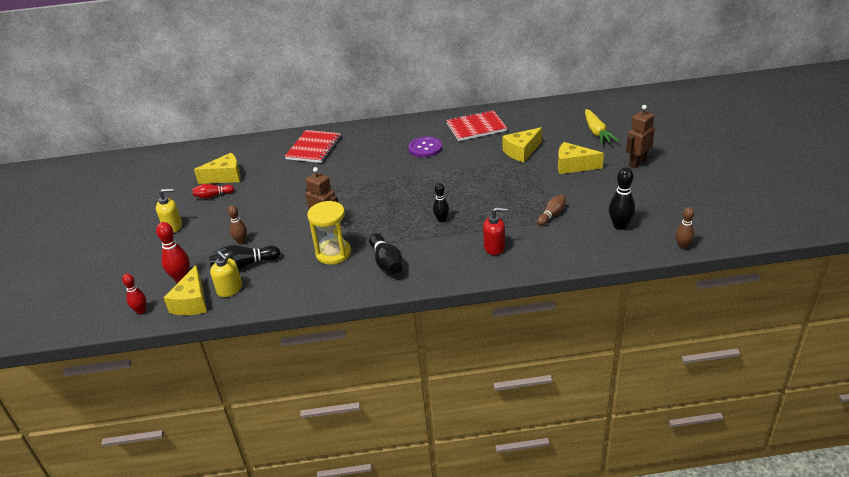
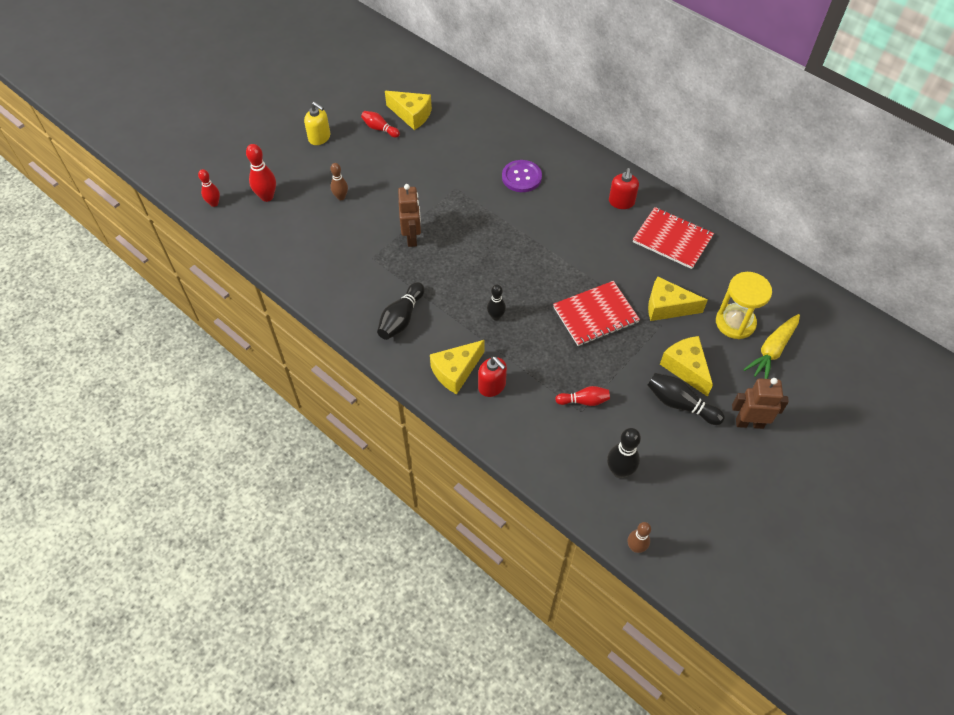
camera: 45 degrees right, 20 degrees up
(192, 302) = (247, 226): yellow cheese -> yellow cheese (456, 371)
(230, 289) = (280, 238): yellow soap dispenser -> none
(244, 265) = (315, 223): black bowling pin -> black bowling pin (680, 404)
(314, 148) = (511, 141): red notebook -> red notebook (595, 315)
(333, 253) = (380, 271): yellow hourglass -> yellow hourglass (735, 322)
(423, 131) = (621, 202): none -> red soap dispenser
(425, 148) = (594, 224): purple button -> purple button (521, 177)
(552, 215) = (584, 401): brown bowling pin -> red bowling pin

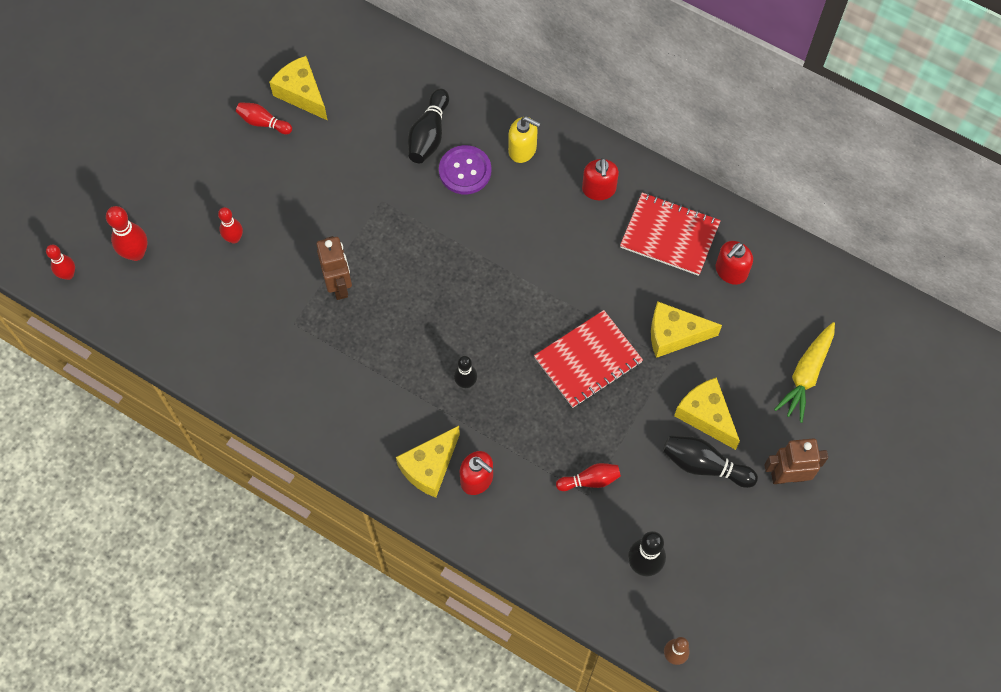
camera: 10 degrees left, 10 degrees up
(319, 138) = (185, 149): yellow soap dispenser -> yellow soap dispenser (522, 149)
(341, 197) = (234, 238): brown bowling pin -> red bowling pin
(401, 318) = (348, 405): black bowling pin -> black bowling pin (429, 135)
(411, 115) = (302, 94): yellow cheese -> yellow cheese turned 150 degrees counterclockwise
(718, 270) = (730, 271): none -> red soap dispenser
(735, 322) = (759, 343): yellow hourglass -> none

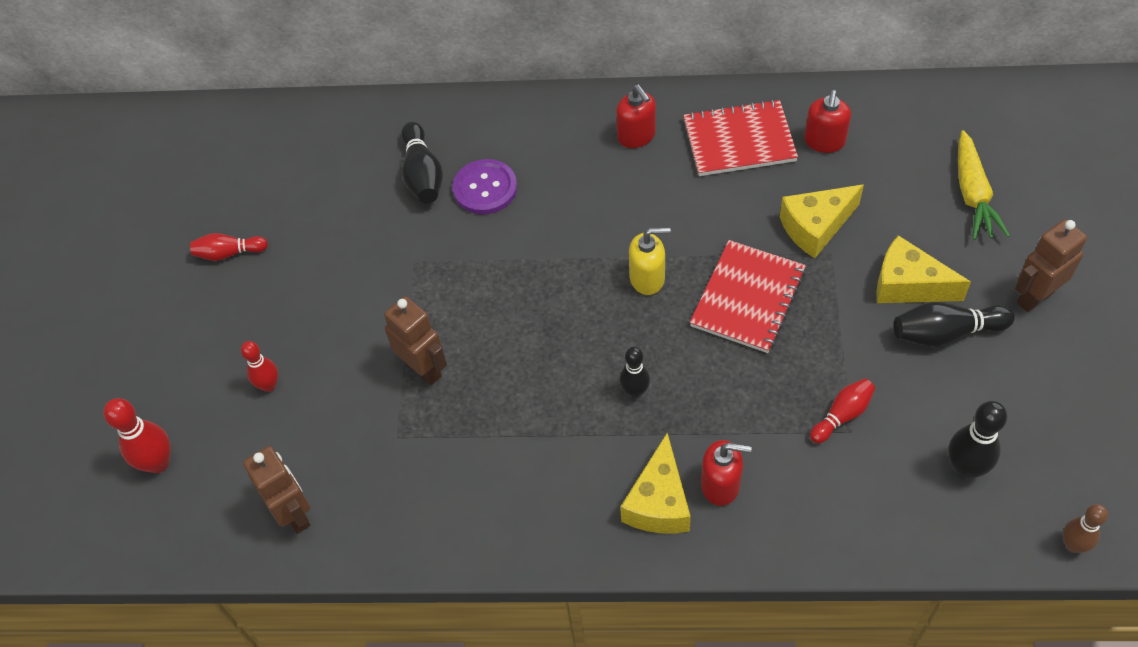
camera: 25 degrees left, 10 degrees down
(68, 274) = (85, 531): red bowling pin -> none
(199, 338) = (294, 514): none -> brown robot
(302, 94) = (255, 204): yellow cheese -> none
(522, 149) = (532, 139): yellow soap dispenser -> yellow soap dispenser (647, 278)

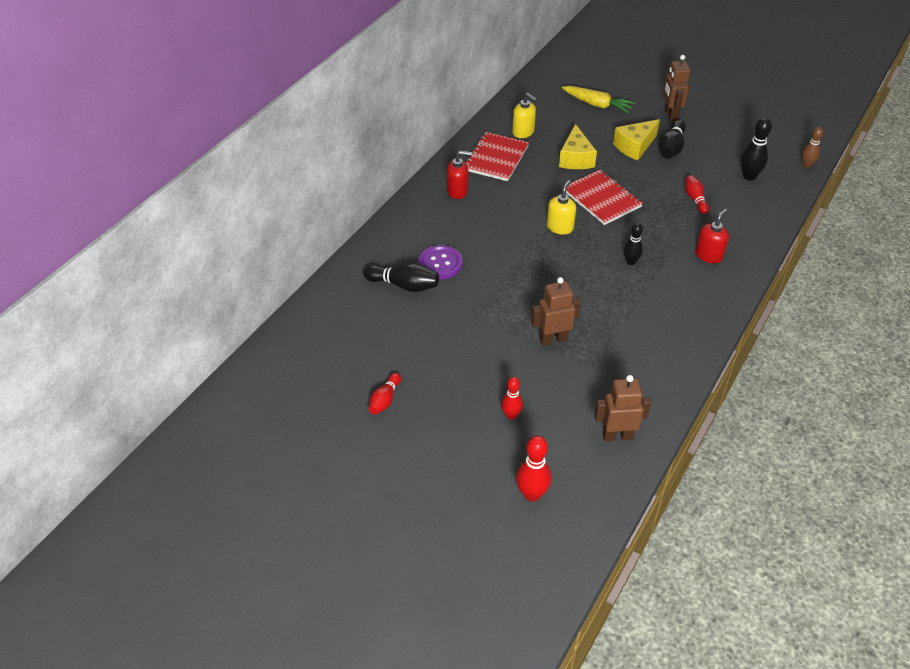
camera: 65 degrees left, 10 degrees down
(658, 502) = (705, 281): yellow cheese -> none
(824, 141) = (523, 132): red soap dispenser -> yellow soap dispenser

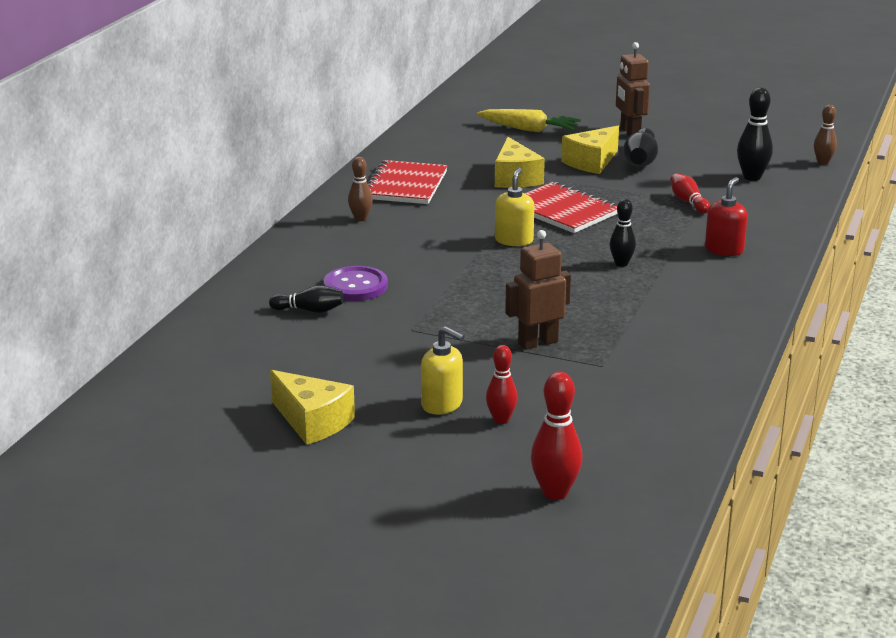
camera: 10 degrees left, 20 degrees down
(385, 400) = (312, 421): red bowling pin -> yellow cheese
(404, 285) = (309, 310): black bowling pin -> black bowling pin, size x0.66
(457, 191) = (360, 218): red soap dispenser -> brown bowling pin
(523, 132) = (436, 160): yellow soap dispenser -> yellow soap dispenser (442, 404)
(617, 435) = (657, 425): brown robot -> none

